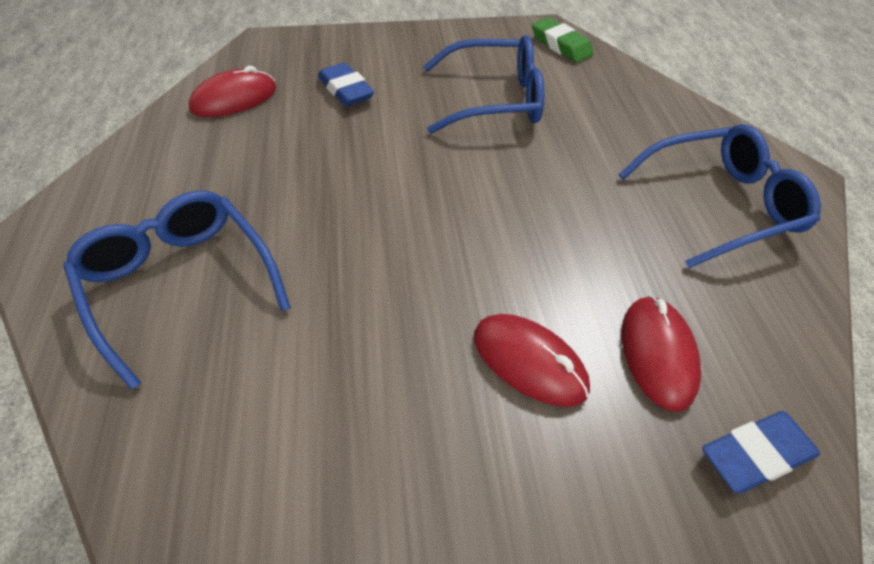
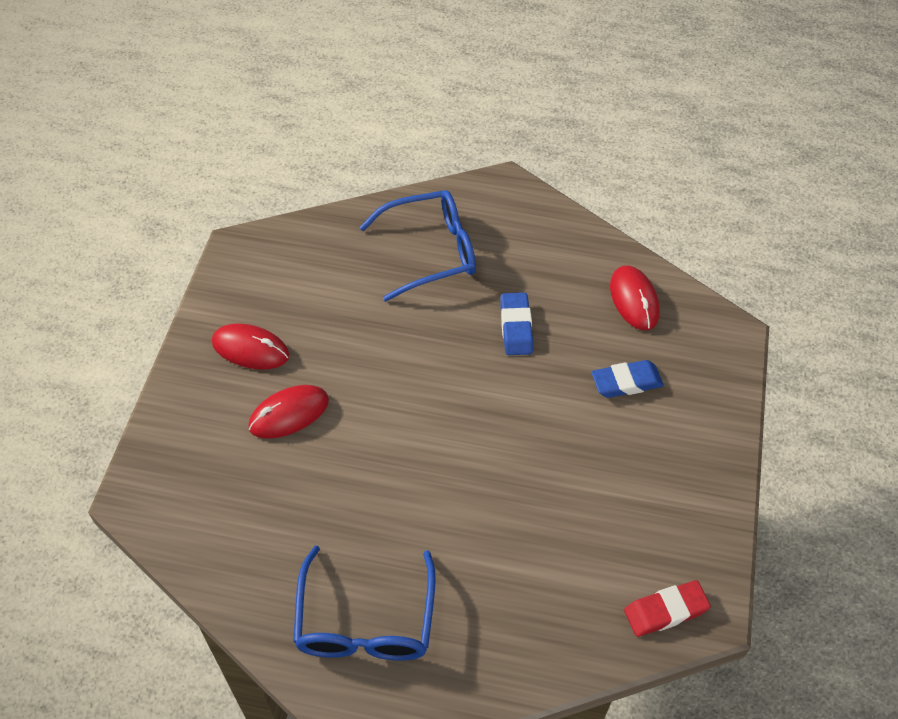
camera: 110 degrees right, 5 degrees up
(495, 99) = (576, 501): blue glasses -> none
(561, 45) = (665, 611): green eraser -> red eraser
(658, 354) = (259, 489): red mouse -> red mouse (250, 349)
(756, 455) = (173, 504): blue eraser -> blue eraser (516, 327)

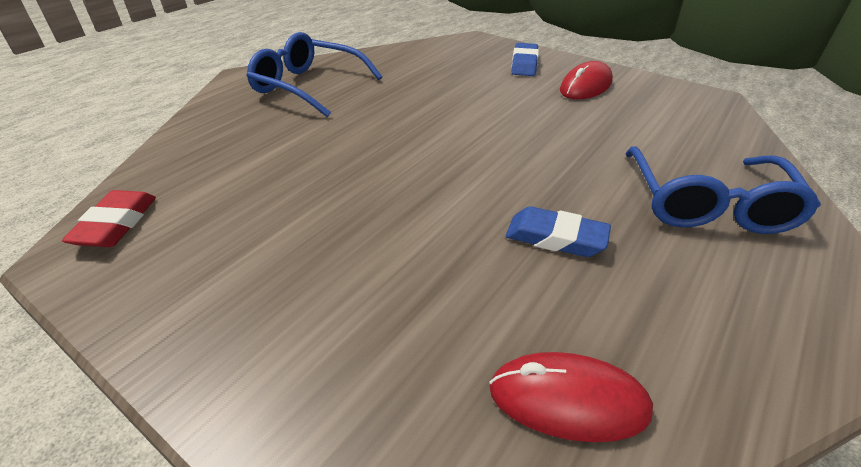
camera: 115 degrees right, 15 degrees down
(289, 414) = (509, 90): red mouse -> none
(626, 382) = (407, 314): blue eraser -> blue eraser (524, 64)

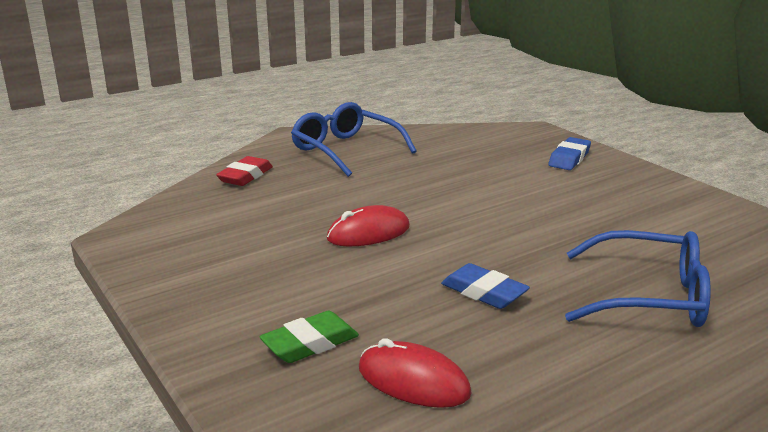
camera: 20 degrees right, 15 degrees down
(116, 224) = (154, 223): red eraser -> red eraser (245, 176)
(408, 374) = (310, 343): none -> green eraser
(585, 86) = (618, 186): red mouse -> red mouse (368, 233)
(707, 205) = (649, 297): blue glasses -> blue glasses turned 105 degrees counterclockwise

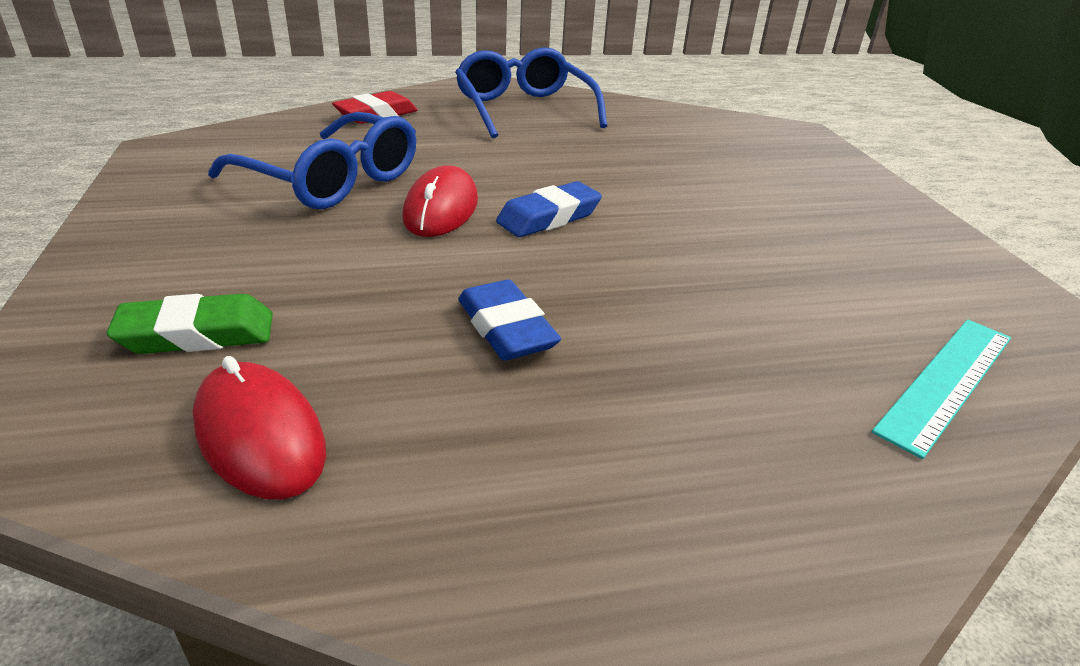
camera: 20 degrees right, 10 degrees up
(368, 233) = (441, 209): red mouse -> red mouse turned 75 degrees counterclockwise
(569, 158) = (814, 175): blue eraser -> blue eraser (549, 217)
(649, 297) = (765, 410): blue glasses -> blue glasses (332, 180)
(720, 260) = (947, 382): none -> turquoise ruler

